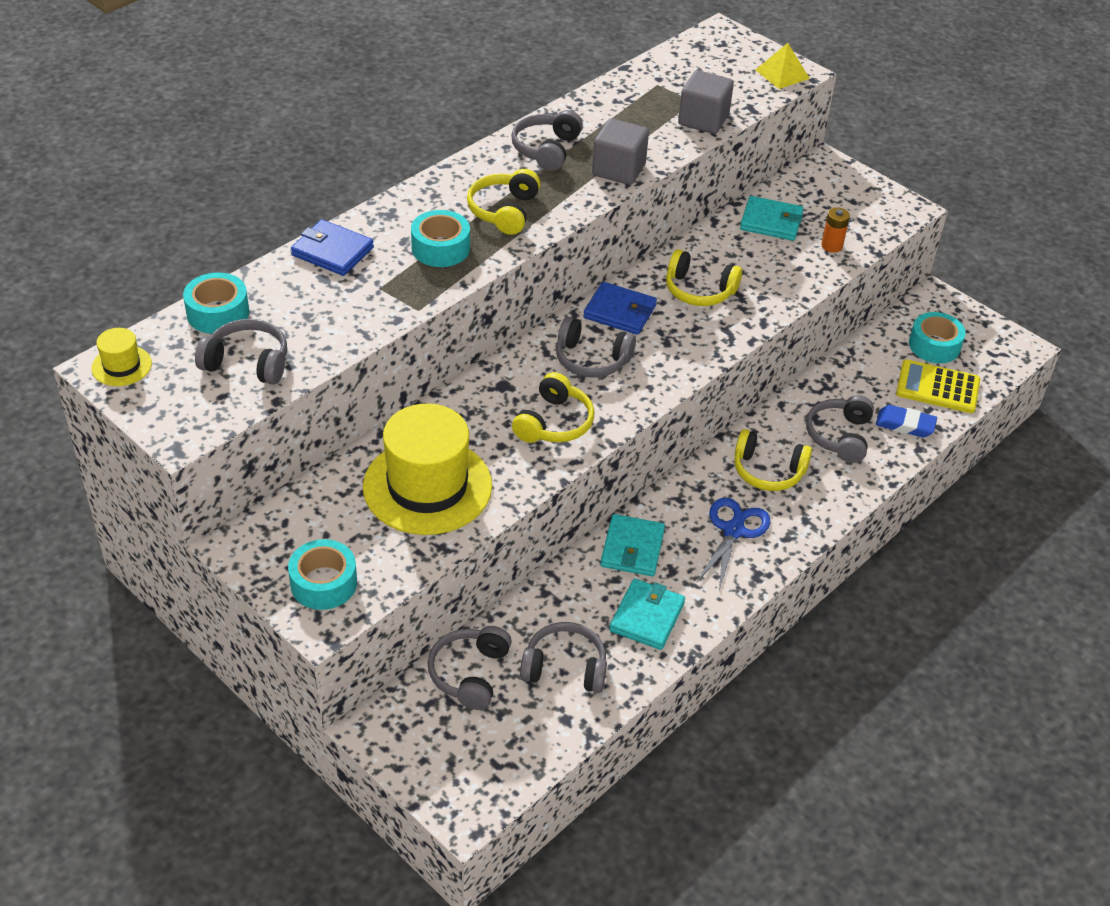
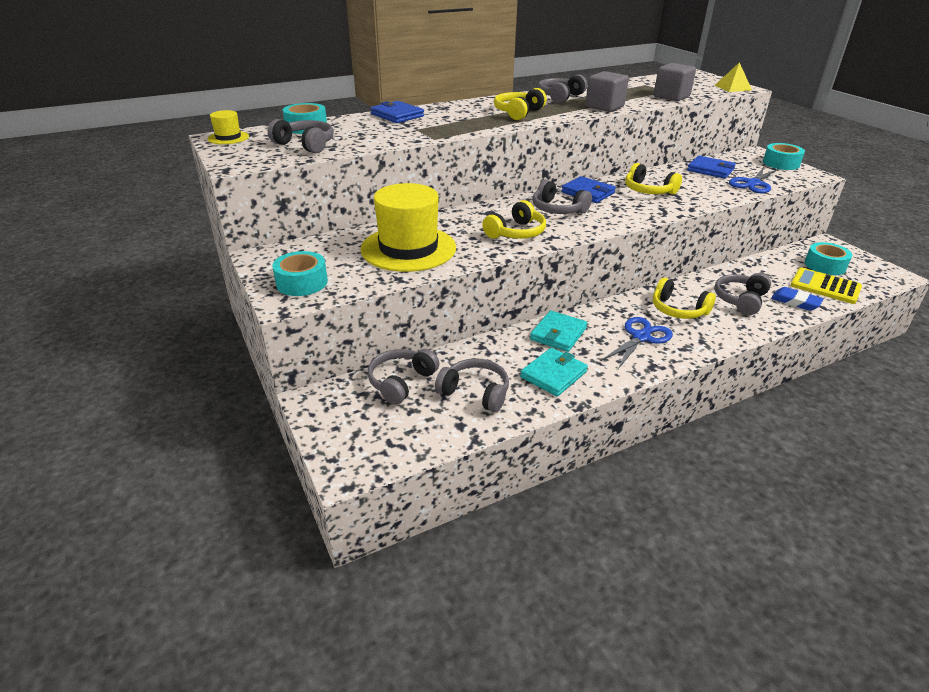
camera: 20 degrees right, 10 degrees down
(440, 248) = (467, 120): turquoise tape -> turquoise tape (781, 163)
(771, 222) = (710, 170): turquoise wallet -> blue wallet
(831, 246) = (753, 183): orange battery -> blue scissors

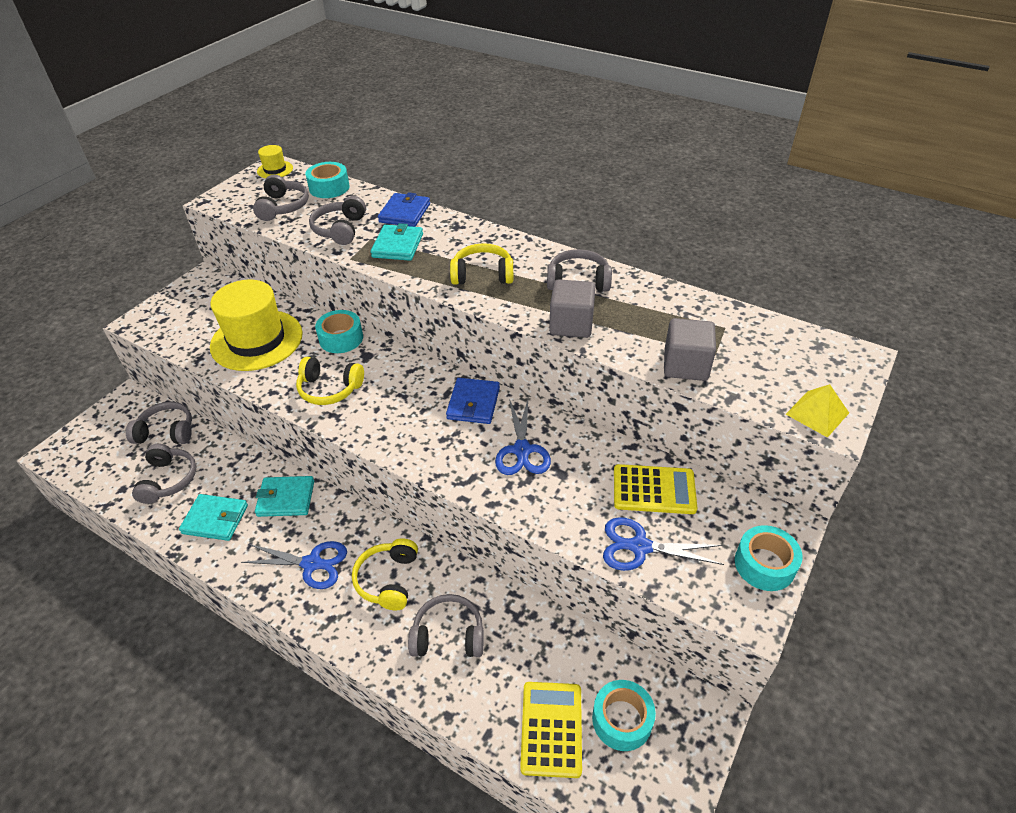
camera: 60 degrees right, 10 degrees up
(302, 282) = (169, 316): turquoise tape -> turquoise tape (341, 338)
(441, 124) = (398, 245): none -> turquoise wallet
(558, 209) = (408, 397): grey headphones -> grey headphones (340, 229)
(648, 190) = (522, 450): yellow headphones -> blue scissors
(710, 170) = (654, 490): blue wallet -> yellow calculator
(795, 302) = (481, 698): blue eraser -> none

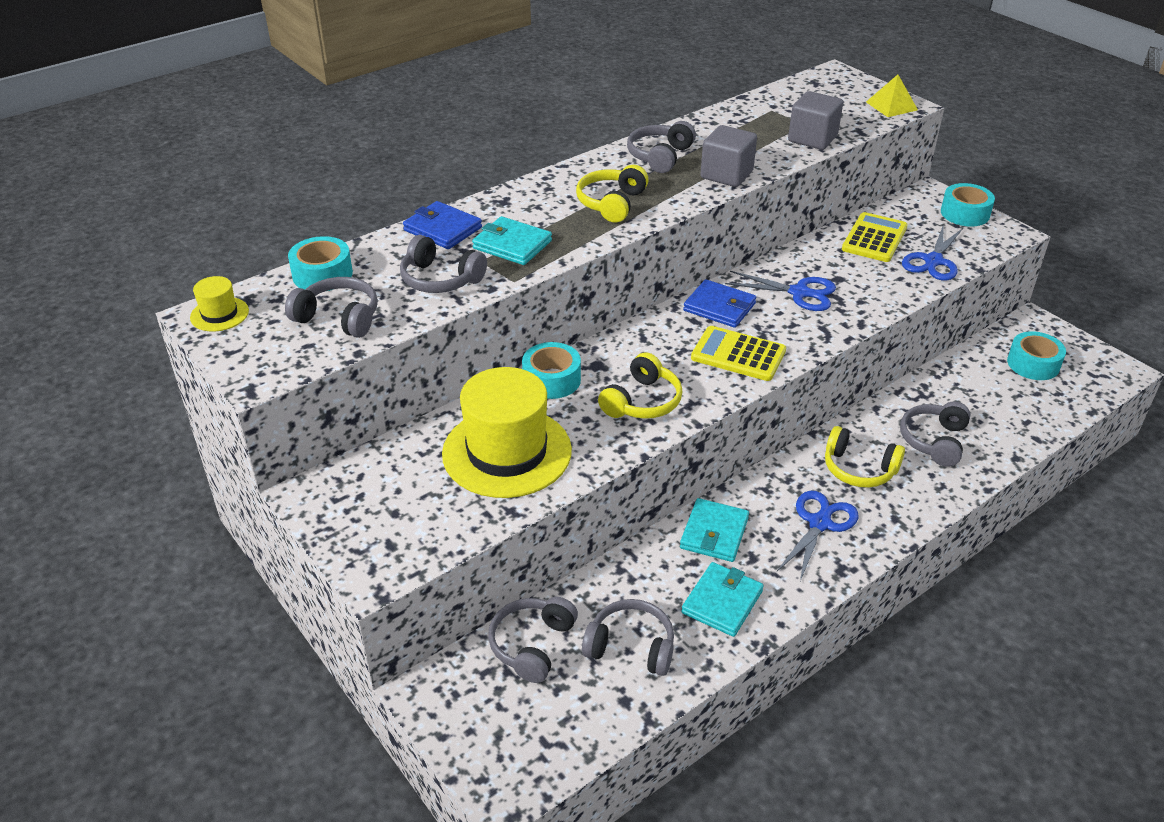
camera: 70 degrees left, 5 degrees down
(551, 729) = (1036, 402): yellow calculator -> yellow calculator (738, 354)

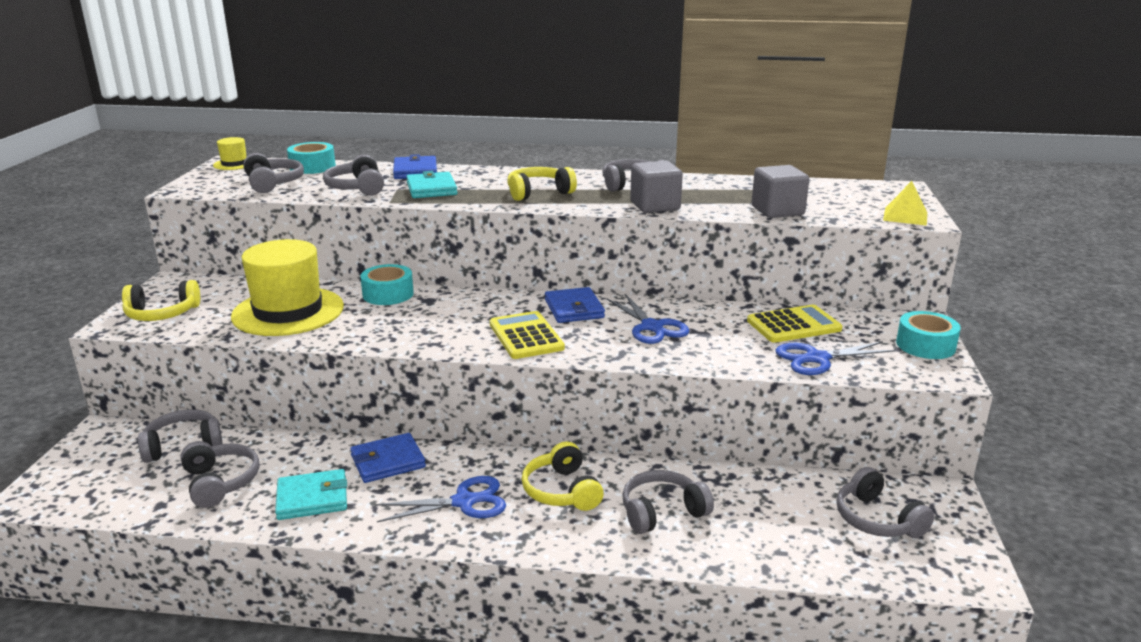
camera: 45 degrees right, 15 degrees down
(642, 401) = (410, 328): yellow headphones -> yellow headphones (162, 314)
(714, 533) = (388, 461): turquoise wallet -> blue wallet
(1033, 364) = (877, 519): turquoise tape -> grey headphones

